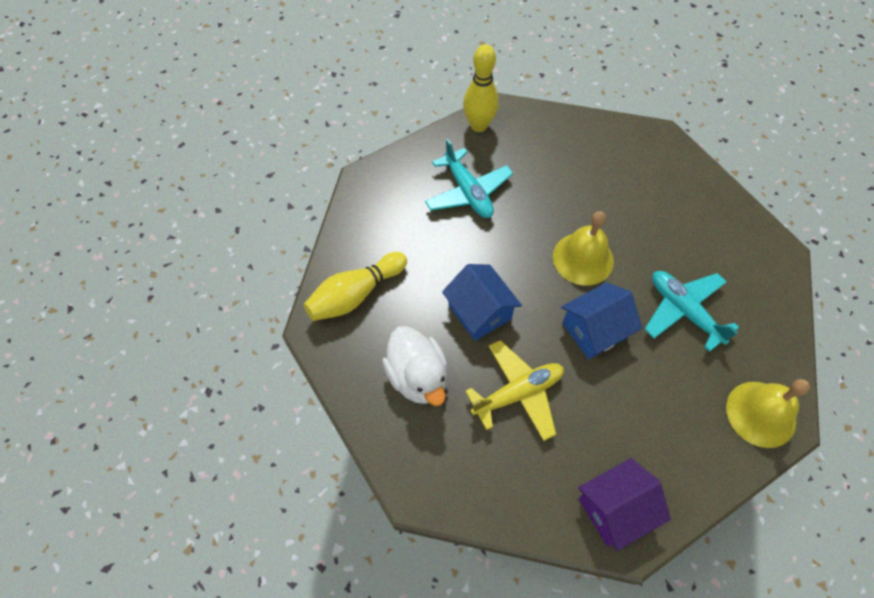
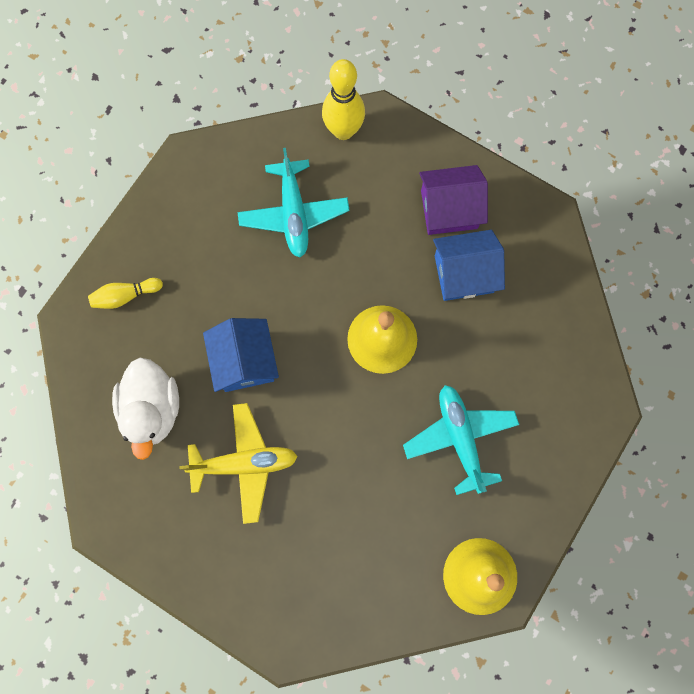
camera: 20 degrees right, 15 degrees up
(355, 294) = (125, 296): yellow bowling pin -> yellow bowling pin, size x0.58
(594, 330) = (354, 424): blue house -> blue house (464, 274)
(615, 509) = (285, 613): purple house -> purple house (449, 209)

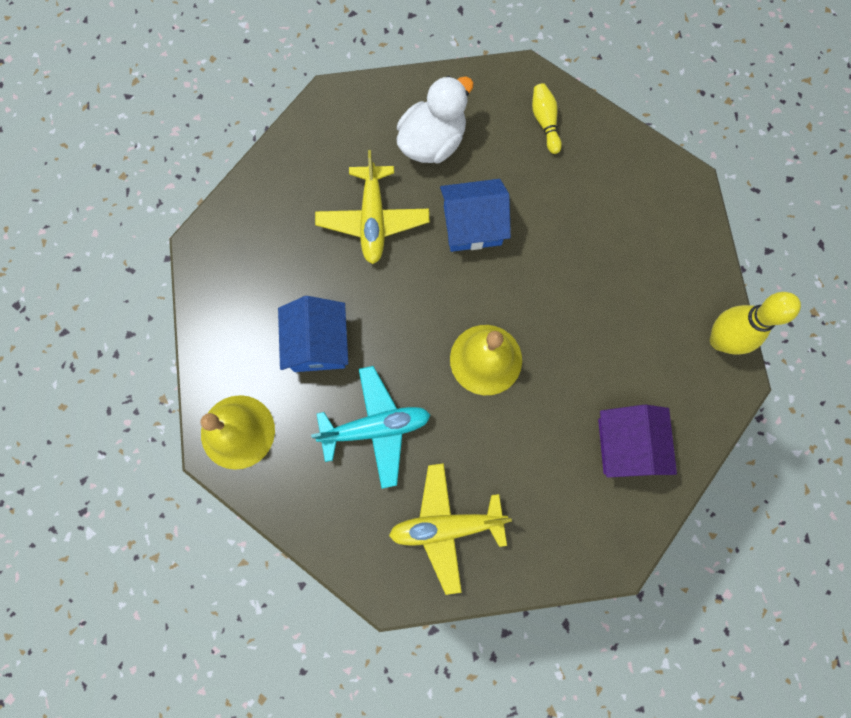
camera: 95 degrees right, 0 degrees up
(152, 409) = (432, 142): white duck -> white duck turned 135 degrees clockwise
(294, 213) = (625, 282): turquoise plane -> none
(464, 274) = (552, 453): blue house -> blue house (318, 344)
(542, 364) = (446, 526): none -> yellow plane

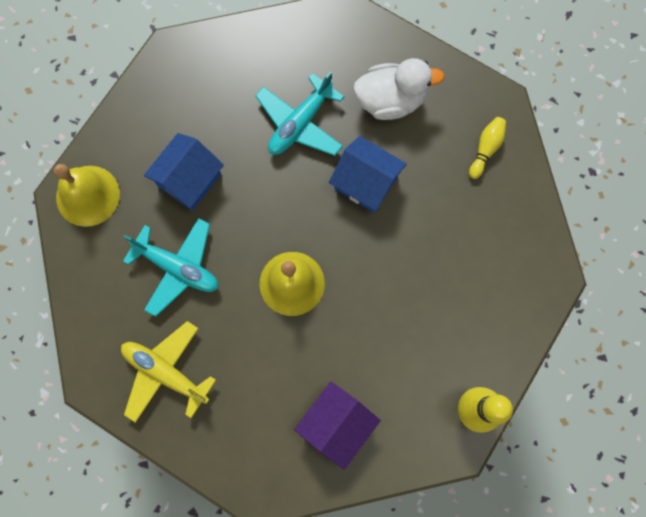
camera: 40 degrees right, 0 degrees up
(373, 220) = (300, 123): yellow plane -> turquoise plane

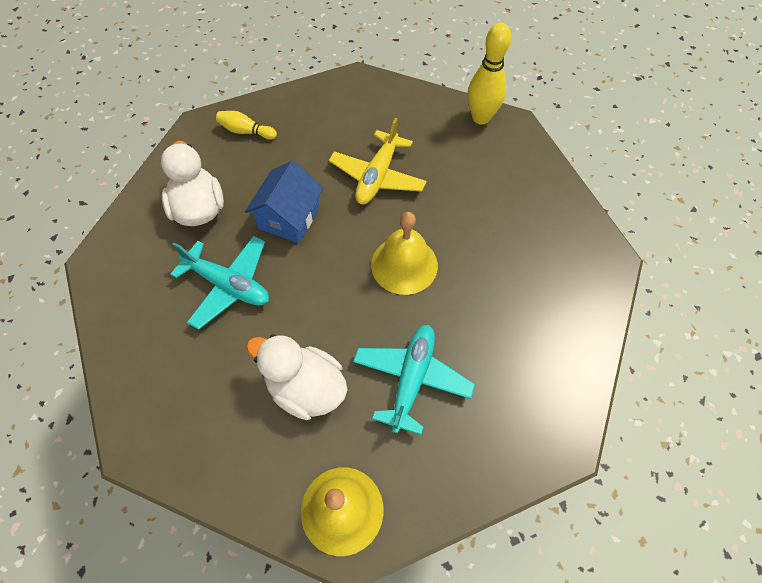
camera: 100 degrees left, 15 degrees down
(166, 373) = (528, 367): yellow plane -> yellow plane (377, 176)
(189, 180) = (306, 388): blue house -> white duck
(336, 424) = (526, 208): purple house -> none

